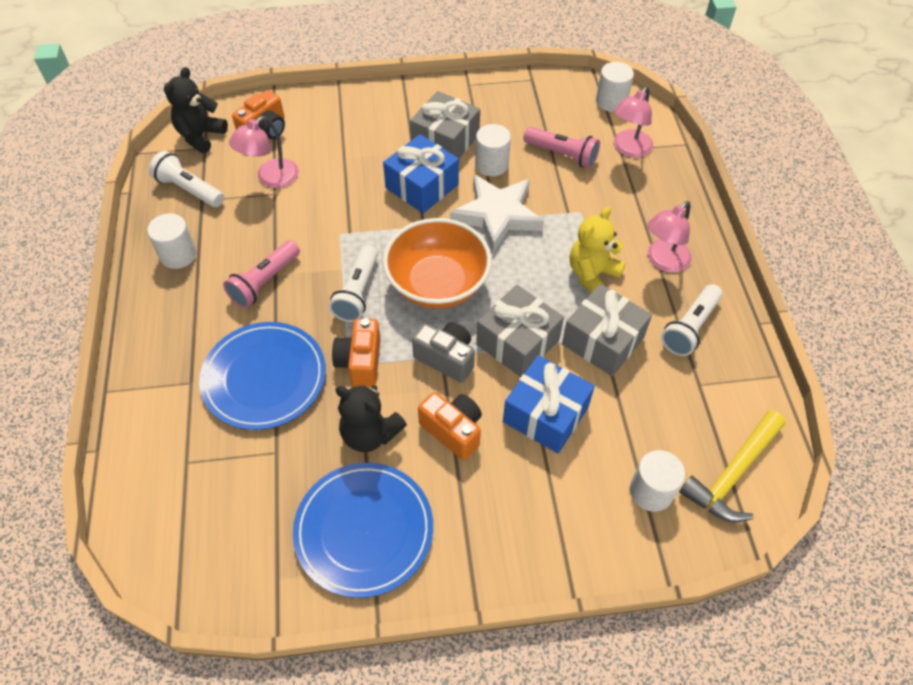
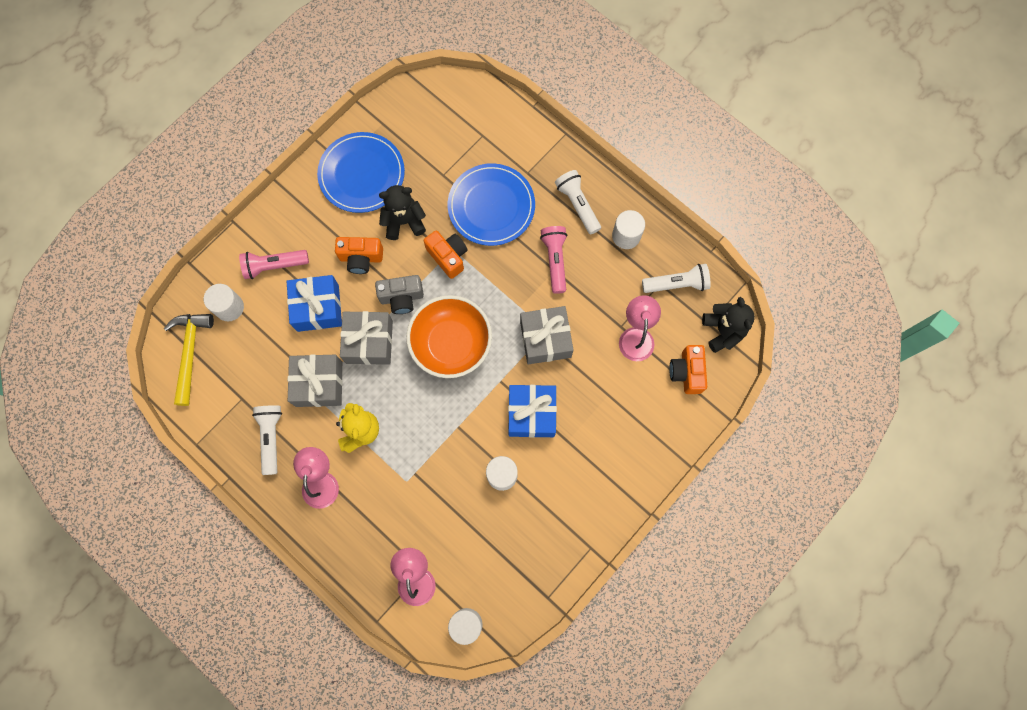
camera: 140 degrees right, 20 degrees up
(357, 292) = (493, 298): white flashlight -> white flashlight (578, 205)
(445, 141) = (554, 470): grey gift -> grey gift (545, 339)
(497, 215) = (460, 431): white star -> none
(562, 155) = (460, 528): pink flashlight -> pink flashlight (274, 265)

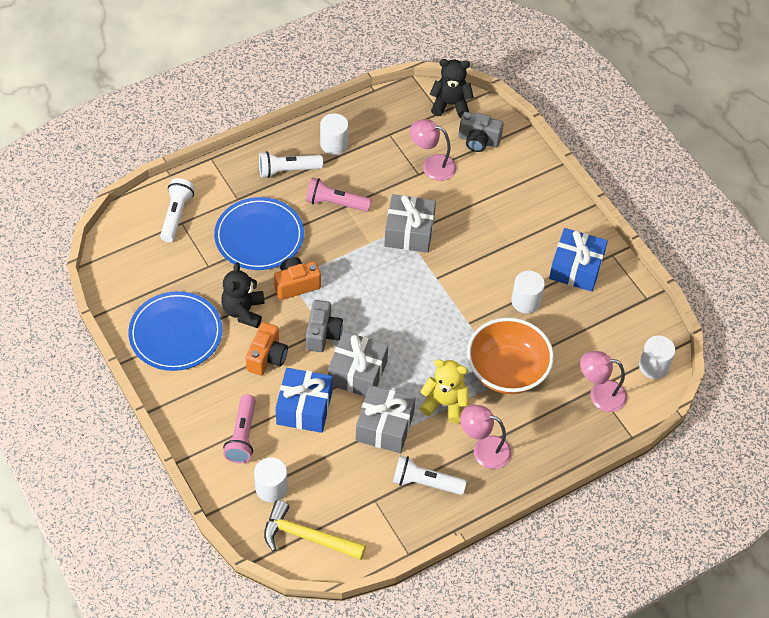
camera: 75 degrees left, 20 degrees down
(451, 344) = (385, 306): orange bowl -> orange bowl (507, 371)
(531, 414) = (476, 263): blue gift -> blue gift (576, 268)
(677, 284) = (395, 122): white flashlight -> white flashlight (176, 215)
(687, 372) = (478, 140): orange camera -> grey camera

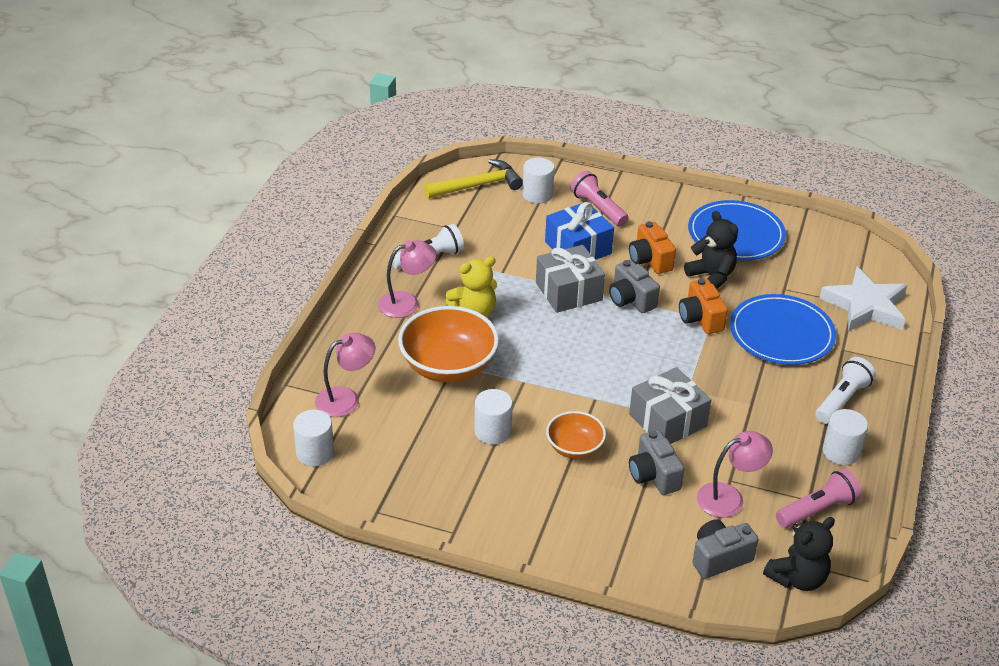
camera: 140 degrees right, 15 degrees down
(176, 215) = (865, 306): white flashlight -> white star
(296, 285) = (700, 319): orange camera -> orange camera turned 135 degrees clockwise
(335, 203) = (763, 401): pink flashlight -> pink flashlight (817, 510)
(384, 427) = (502, 272): grey gift -> none
(459, 206) = (653, 475): none -> grey camera
(486, 255) = (574, 448): none -> orange bowl
(576, 268) = (476, 493): blue gift -> none

